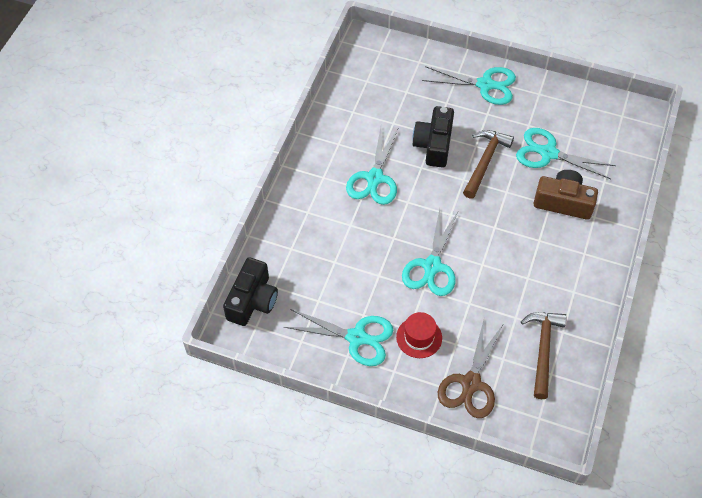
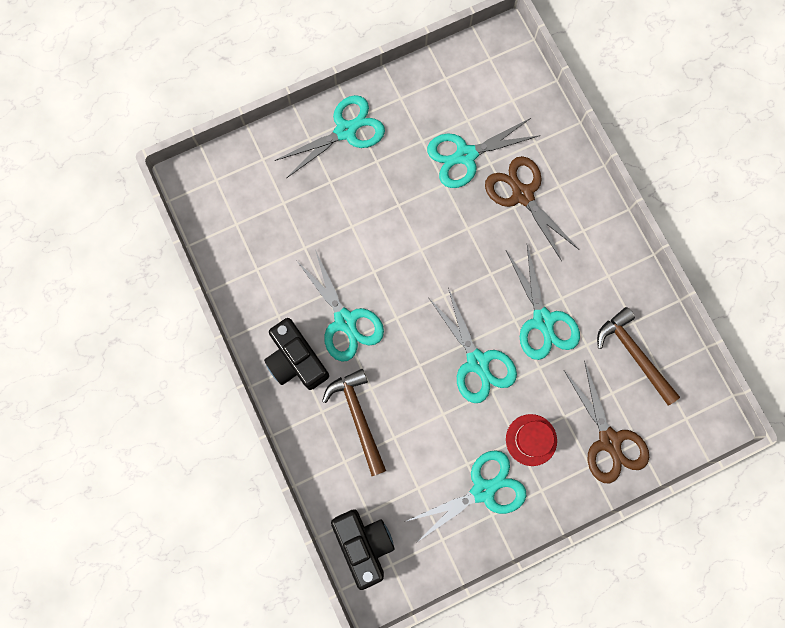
camera: 45 degrees left, 20 degrees up
(434, 145) = (362, 237): black camera -> black camera (296, 360)
(485, 161) = (421, 214): brown hammer -> brown hammer (358, 417)
(501, 279) = (543, 320): none -> turquoise scissors
(563, 202) = (522, 195): brown camera -> brown scissors

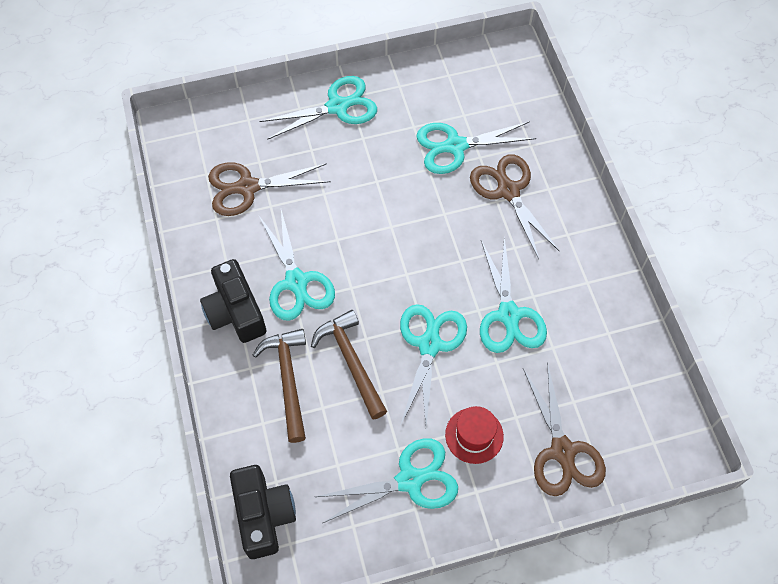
camera: 10 degrees right, 15 degrees down
(279, 232) = (248, 187): none -> brown scissors
(477, 362) = (429, 345): turquoise scissors -> turquoise scissors turned 150 degrees counterclockwise
(634, 354) = (604, 365): brown hammer -> brown hammer (351, 362)

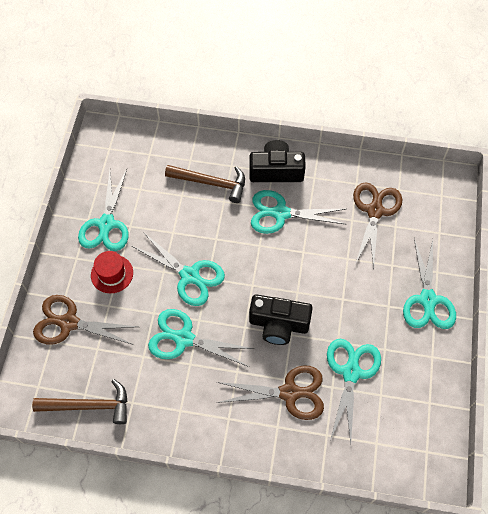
camera: 115 degrees right, 0 degrees up
(263, 515) = (133, 141): black camera -> black camera (278, 324)
(351, 362) = (204, 223): brown hammer -> brown hammer (89, 405)

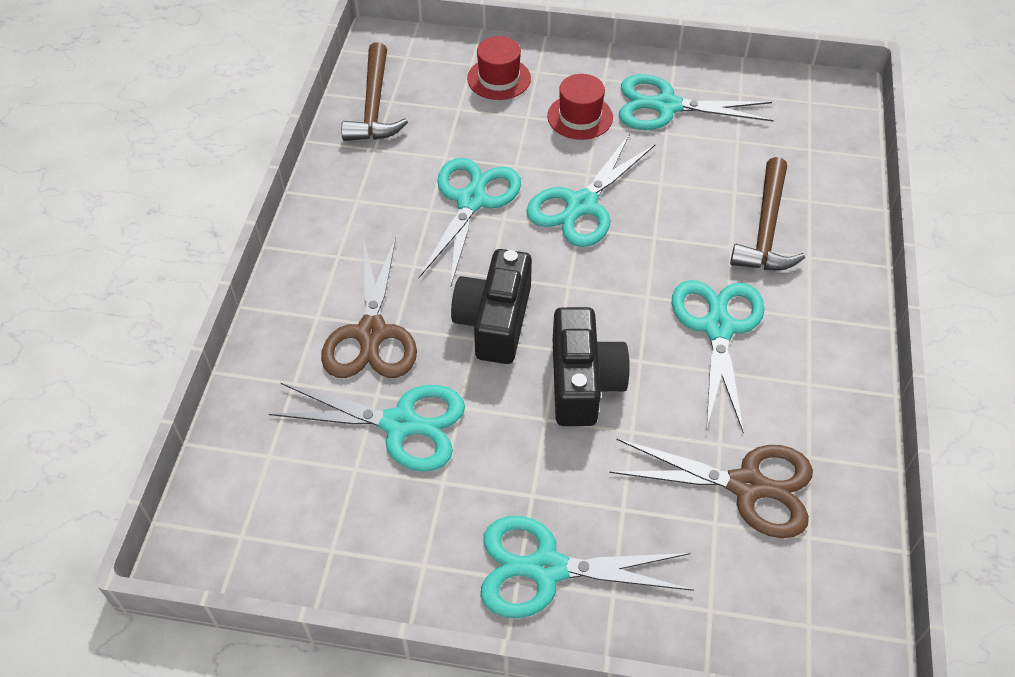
camera: 90 degrees right, 10 degrees down
(69, 323) = (499, 78): brown scissors -> red hat
(276, 171) = (812, 322): black camera -> black camera (583, 382)

